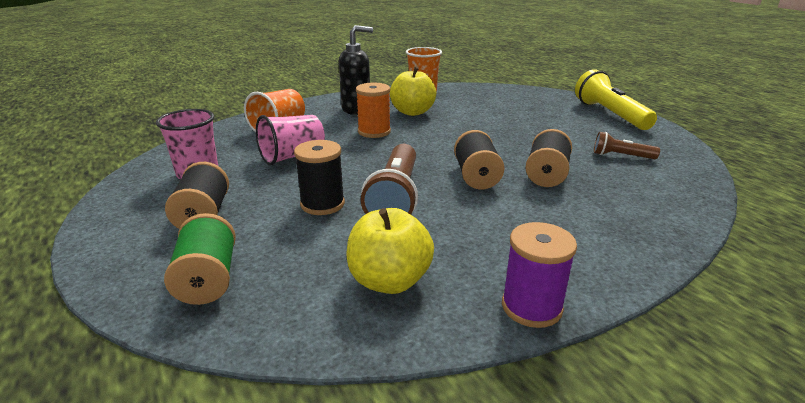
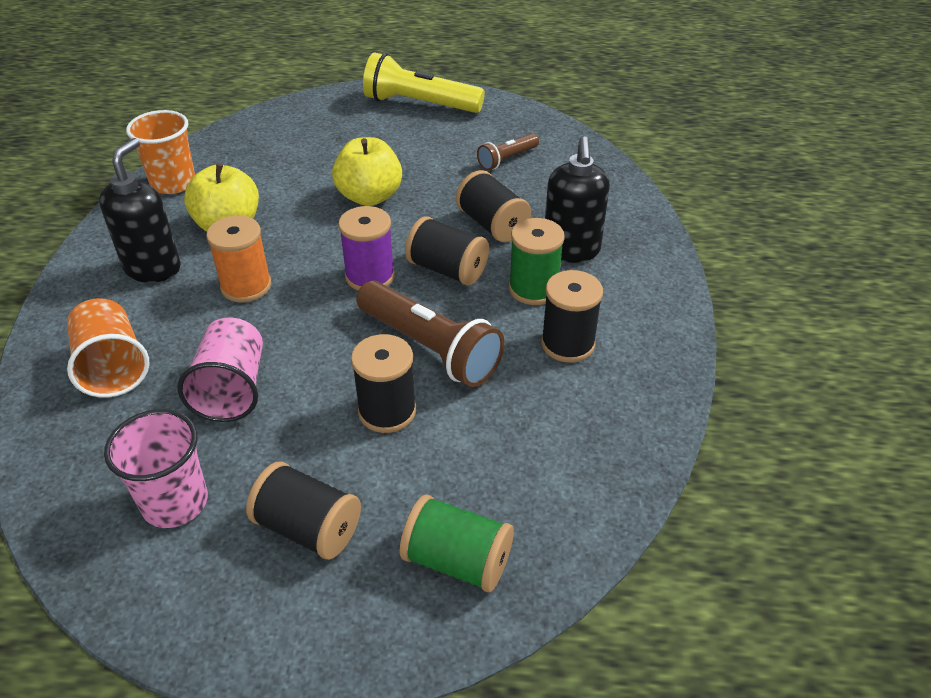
camera: 55 degrees left, 15 degrees up
(389, 281) = (570, 423): yellow apple -> yellow apple (369, 197)
(473, 248) = (567, 344): none -> black spool
(509, 213) = (533, 289): none -> green spool
(531, 307) = (669, 357): purple spool -> purple spool (370, 276)
(577, 213) = (571, 250): none -> black soap dispenser

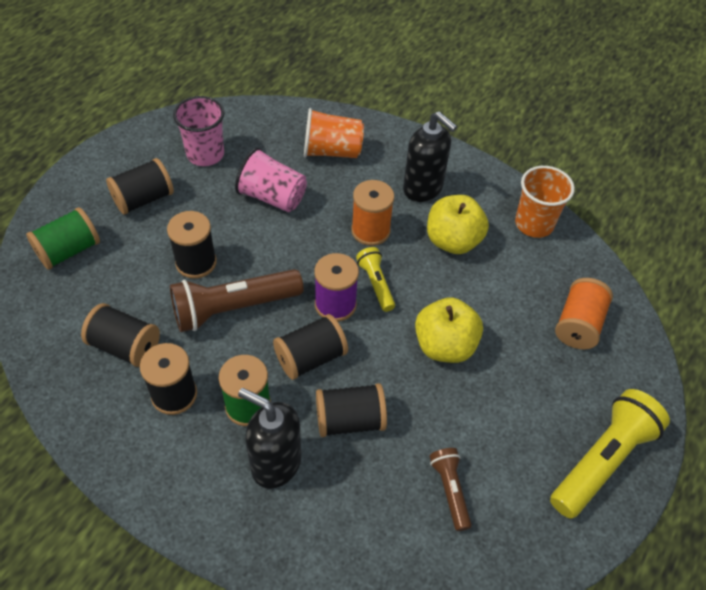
camera: 115 degrees right, 10 degrees up
(292, 136) = (578, 324): none -> orange spool
(323, 258) = (376, 284): none -> yellow flashlight
(548, 412) = (125, 346): none -> black spool

